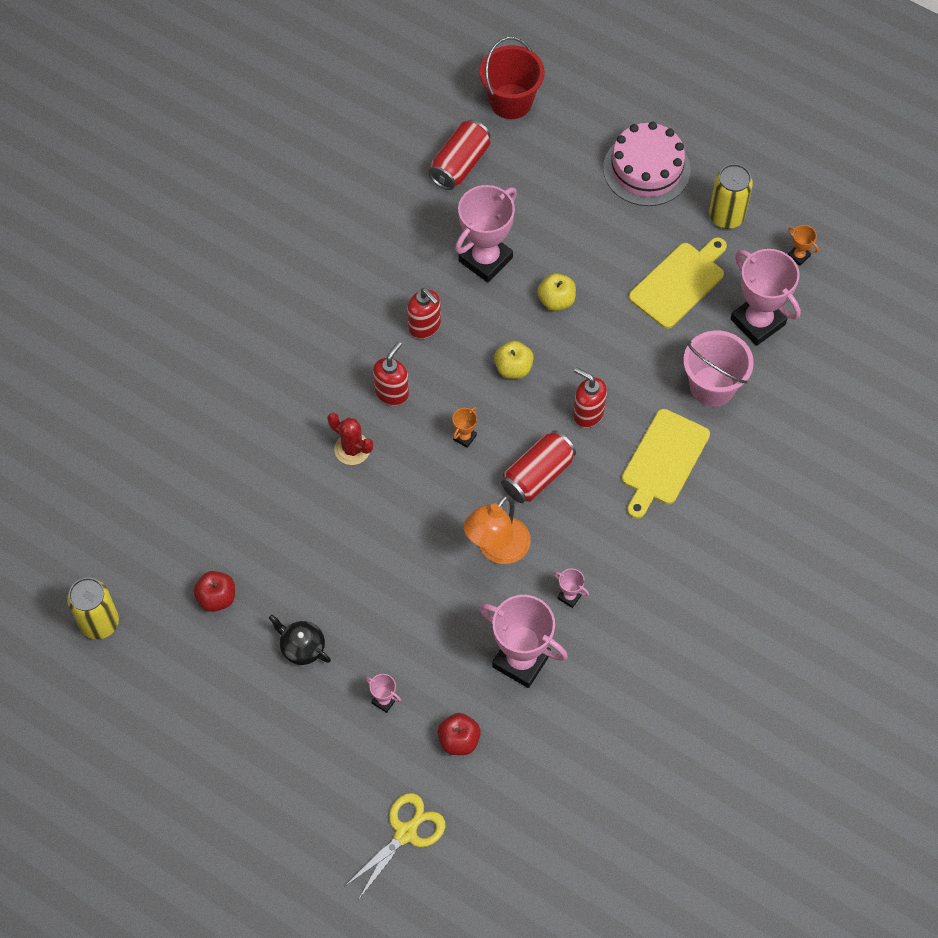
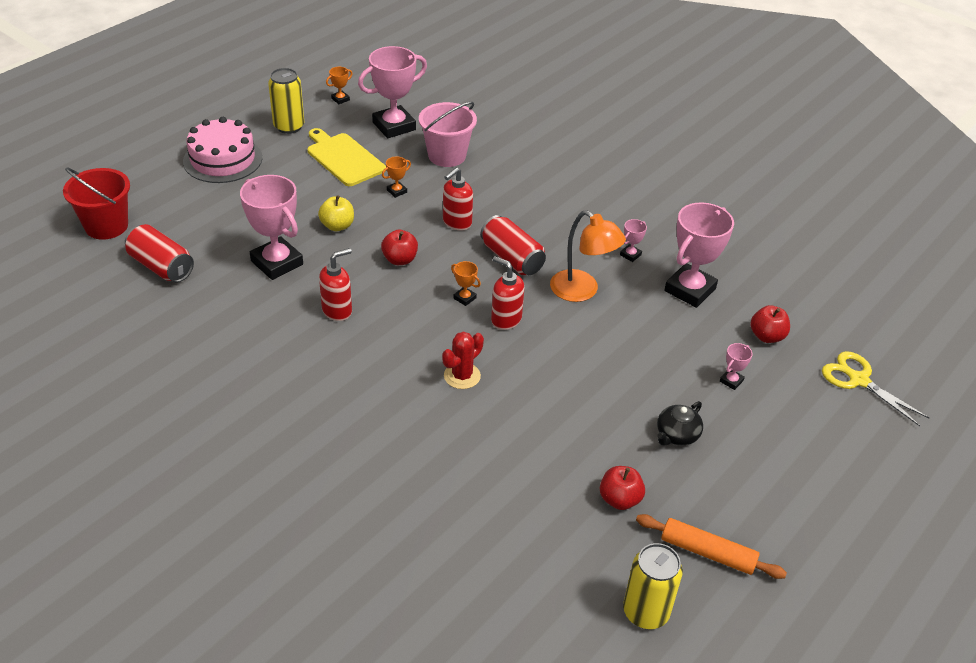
camera: 85 degrees left, 20 degrees down
(165, 673) = (707, 552): none -> orange rolling pin
(392, 393) = (405, 341): red soap dispenser -> red soap dispenser (506, 319)
(513, 368) = (400, 259): yellow apple -> red apple
(630, 346) = (397, 191): none -> orange trophy
(663, 461) = (510, 189): yellow cutting board -> none

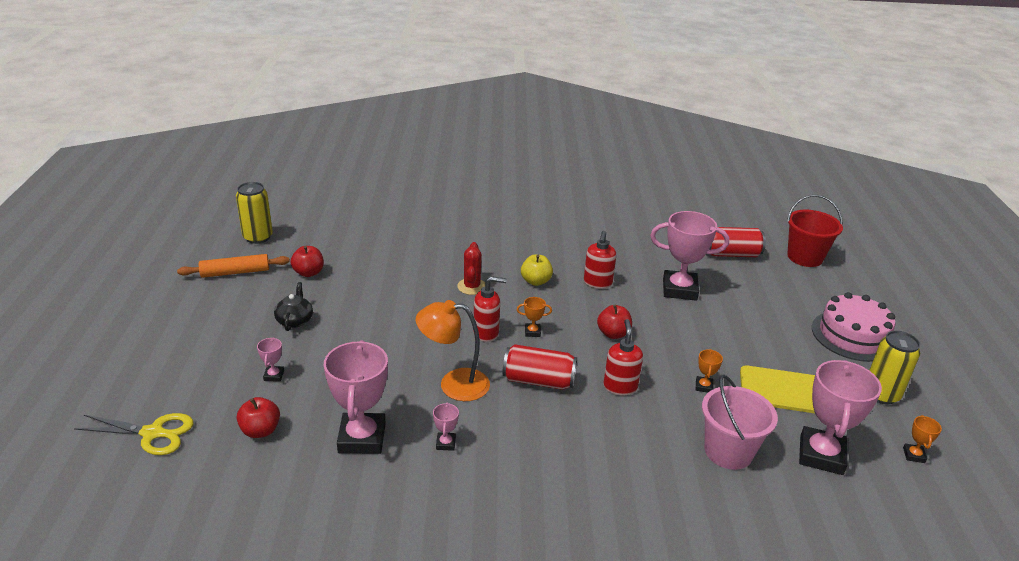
camera: 140 degrees right, 10 degrees down
(337, 226) = (691, 333): yellow apple -> yellow apple (536, 281)

